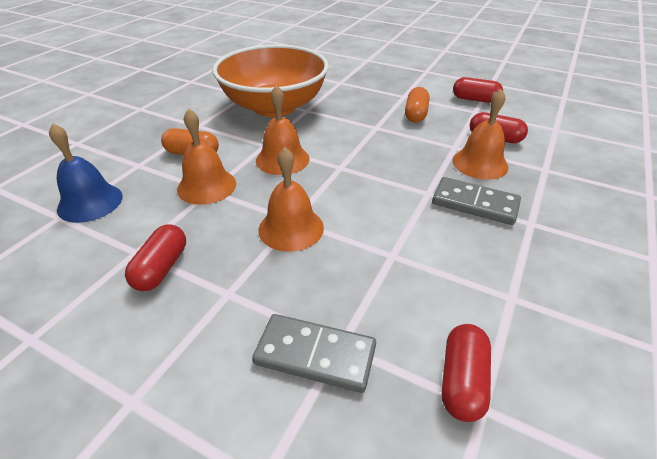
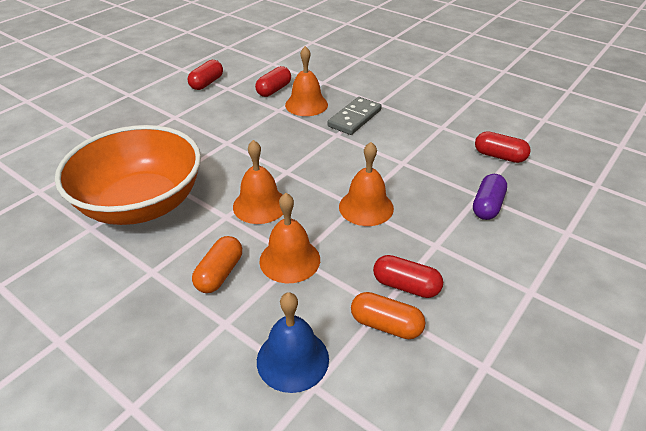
camera: 80 degrees left, 0 degrees up
(315, 354) = (487, 206): grey domino -> purple capsule
(415, 114) = (215, 117): orange capsule -> orange capsule (386, 325)

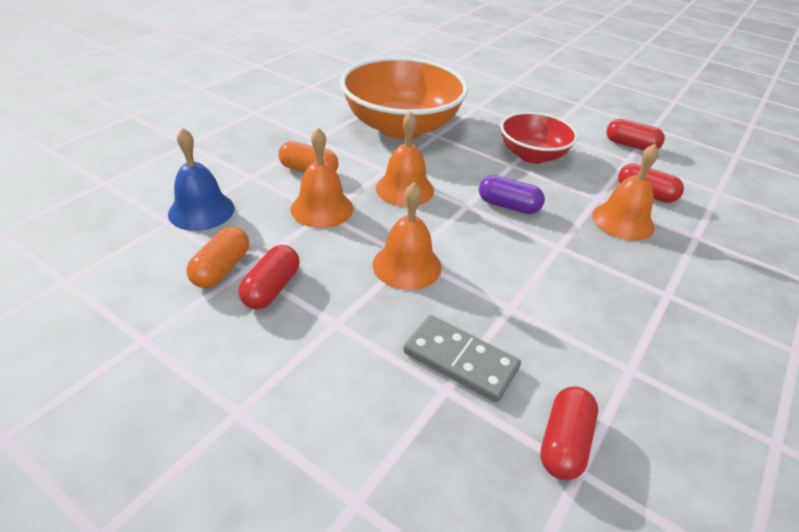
camera: 85 degrees right, 0 degrees up
(214, 130) = (532, 155): none -> red bowl
(354, 118) = (609, 265): grey domino -> grey domino (460, 360)
(487, 206) = (419, 395): purple capsule -> purple capsule (508, 206)

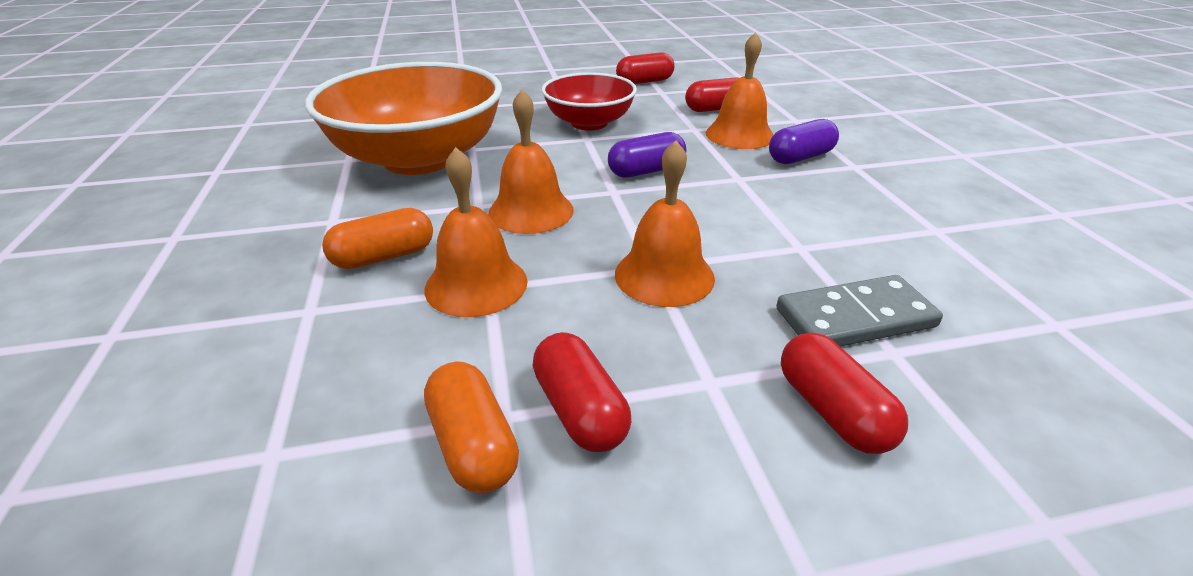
camera: 45 degrees left, 5 degrees down
(201, 210) = (303, 401): blue bell -> none
(564, 442) = (1014, 314): red capsule -> red capsule (832, 411)
(636, 262) = (800, 157): none -> purple capsule

